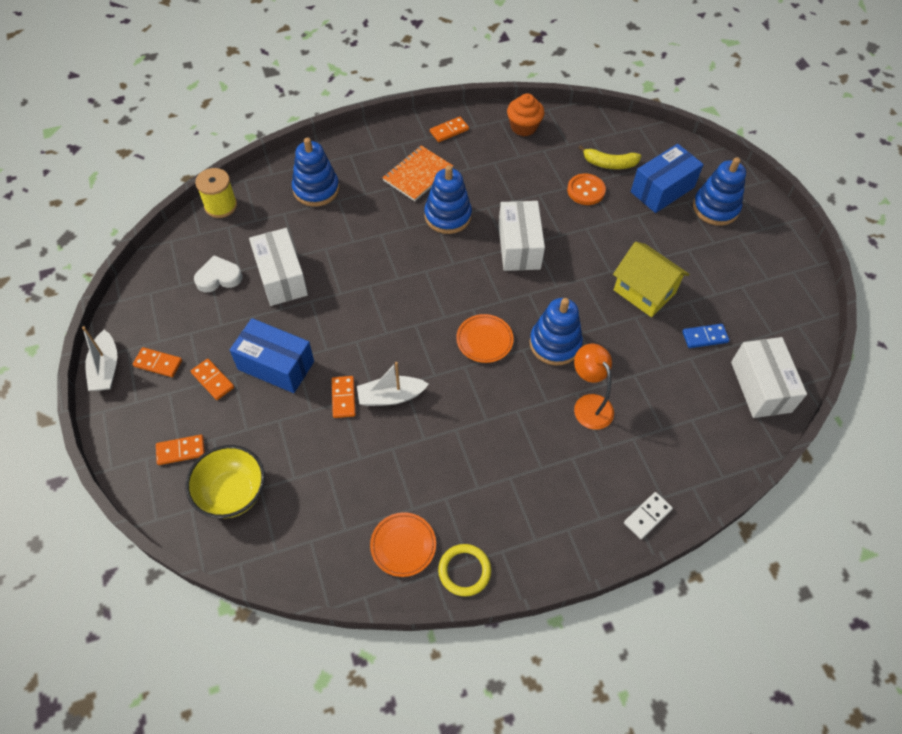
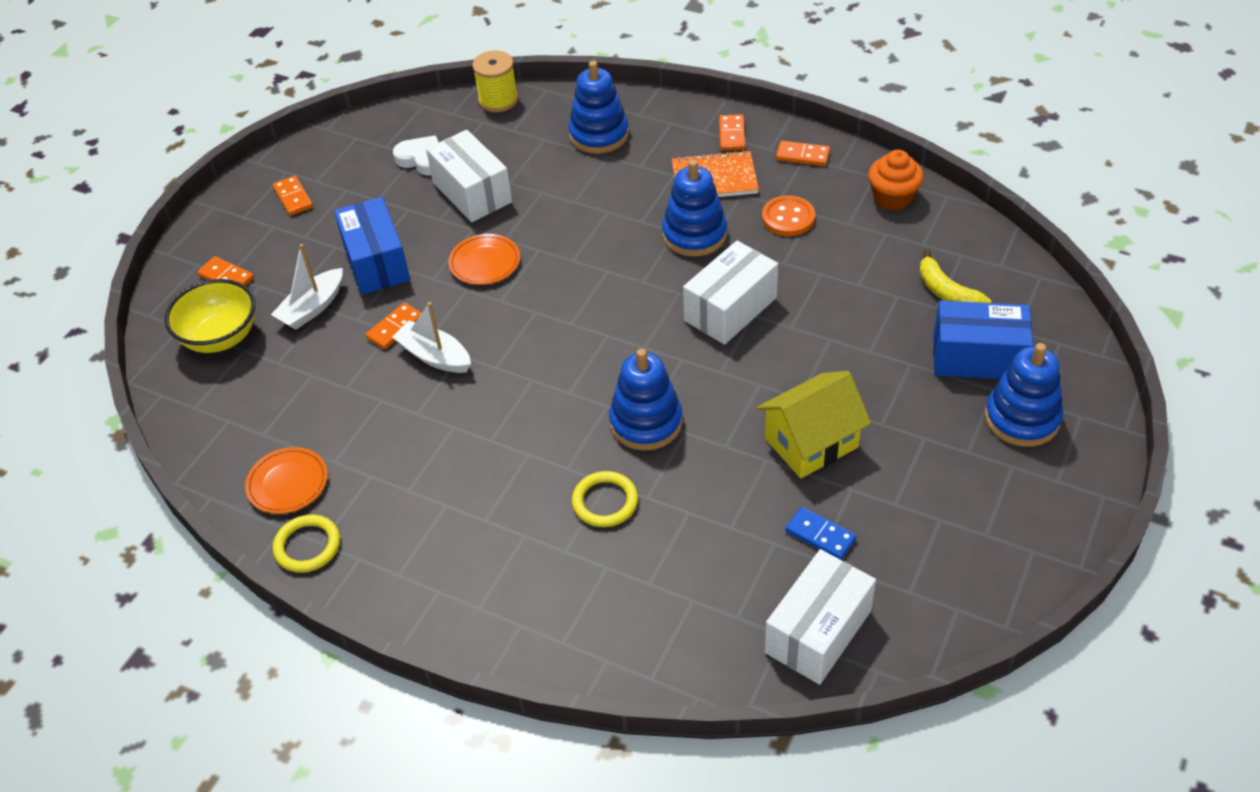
camera: 50 degrees right, 10 degrees down
(106, 368) = (253, 176): white boat -> white boat (312, 308)
(213, 380) = (315, 239): orange domino -> orange domino (732, 134)
(281, 277) = (472, 192): white box -> white box turned 60 degrees counterclockwise
(484, 340) = (581, 370): orange plate -> orange plate (485, 263)
(586, 190) = (880, 302): orange button -> orange button (788, 218)
(589, 404) = (605, 502): orange lamp -> yellow ring
(644, 292) = (811, 443): yellow house -> yellow house turned 60 degrees clockwise
(647, 516) = (525, 645): white domino -> none

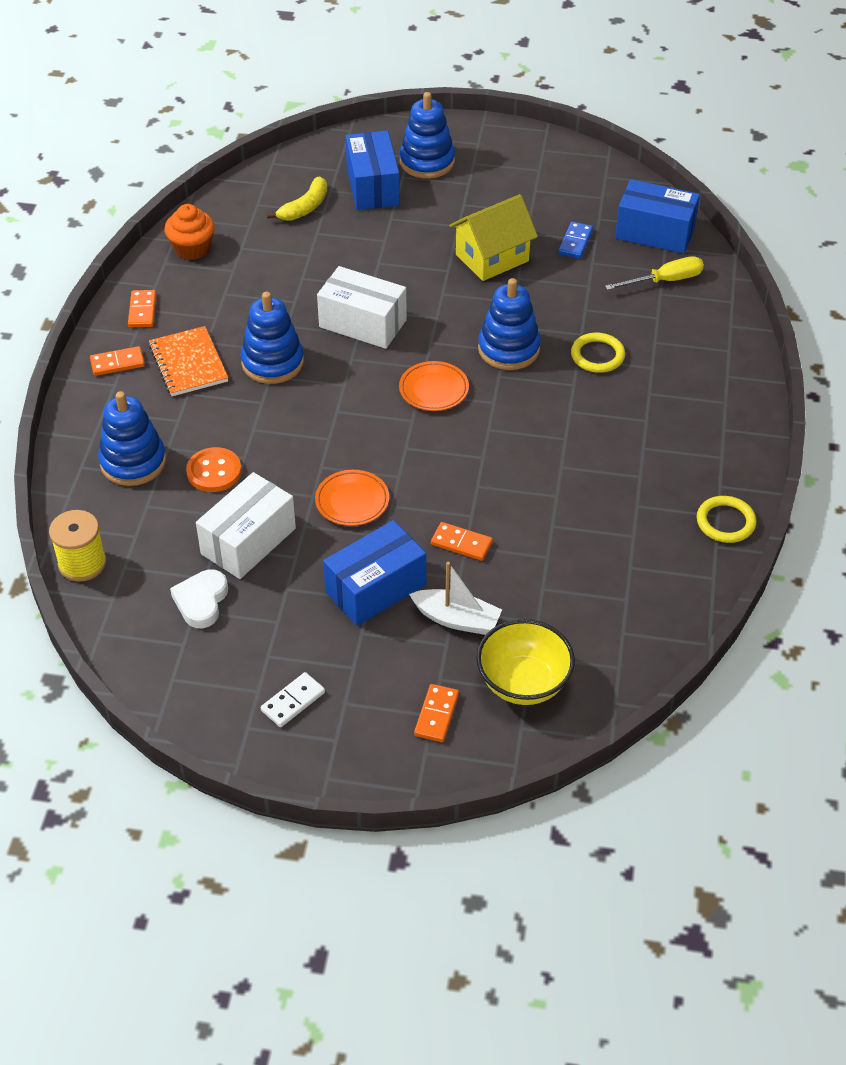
camera: 110 degrees left, 0 degrees up
(288, 484) = (671, 558): orange plate -> orange plate (433, 389)
(293, 197) = (293, 701): orange domino -> white domino
(434, 356) = (486, 503): white boat -> none
(716, 612) = (665, 281): none -> yellow screwdriver
(788, 218) = (234, 307): orange button -> orange button (214, 471)
(811, 443) = (492, 258): yellow house -> yellow house turned 75 degrees counterclockwise
(818, 631) = (655, 233): white box -> blue box

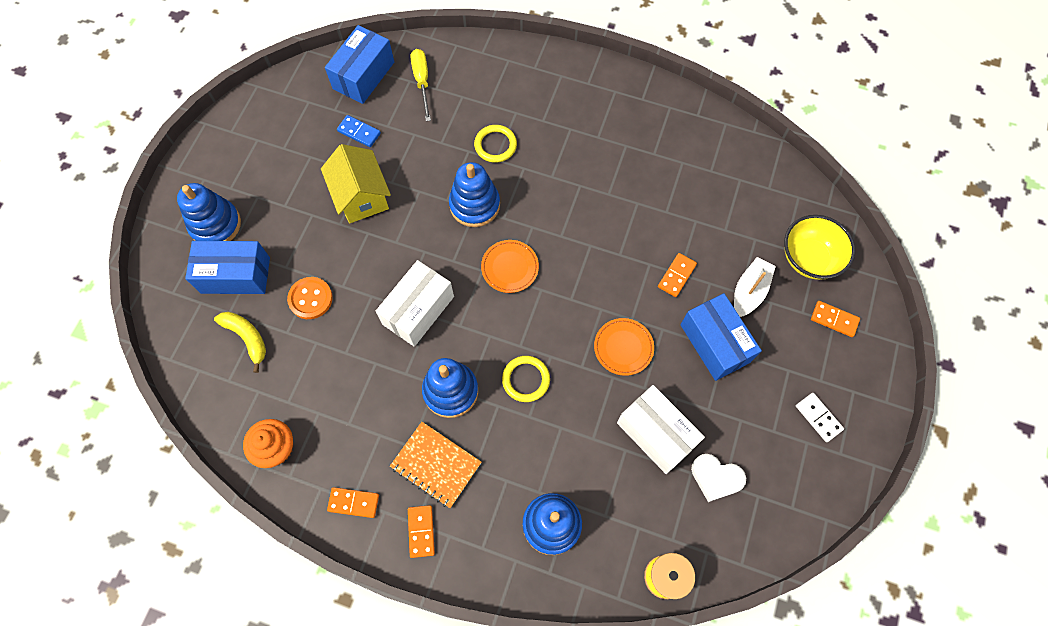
camera: 80 degrees left, 20 degrees up
(188, 363) = (436, 465): orange notebook -> orange notebook turned 45 degrees clockwise
(214, 471) = (574, 454): orange button -> orange button (310, 299)
(725, 522) = (676, 104): yellow ring -> yellow ring (526, 379)

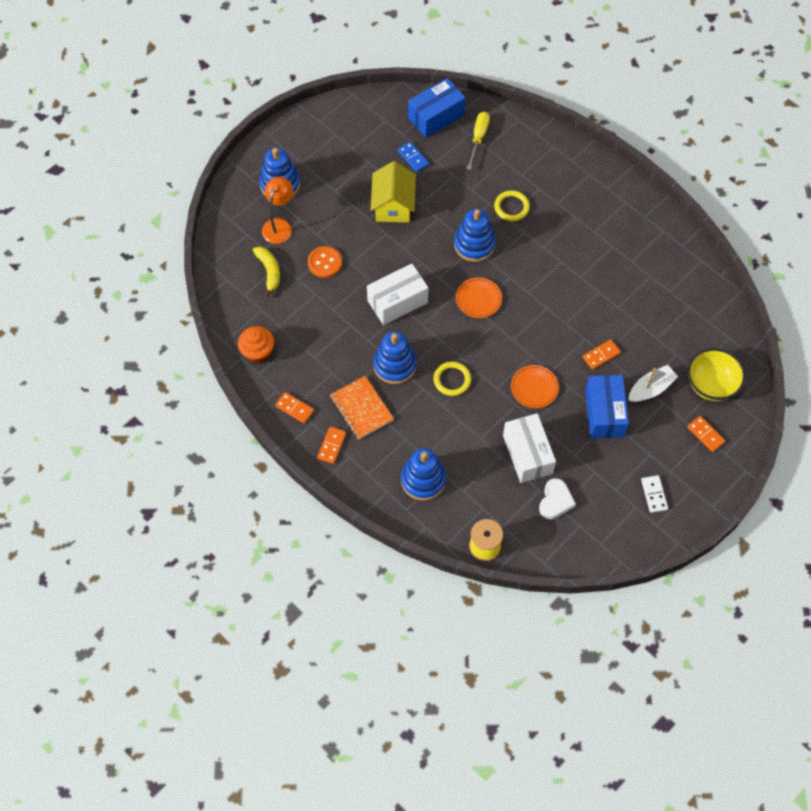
camera: 25 degrees right, 5 degrees down
(235, 275) = (279, 225): blue box -> orange lamp
(716, 478) = (555, 501): white heart -> white heart turned 120 degrees counterclockwise

